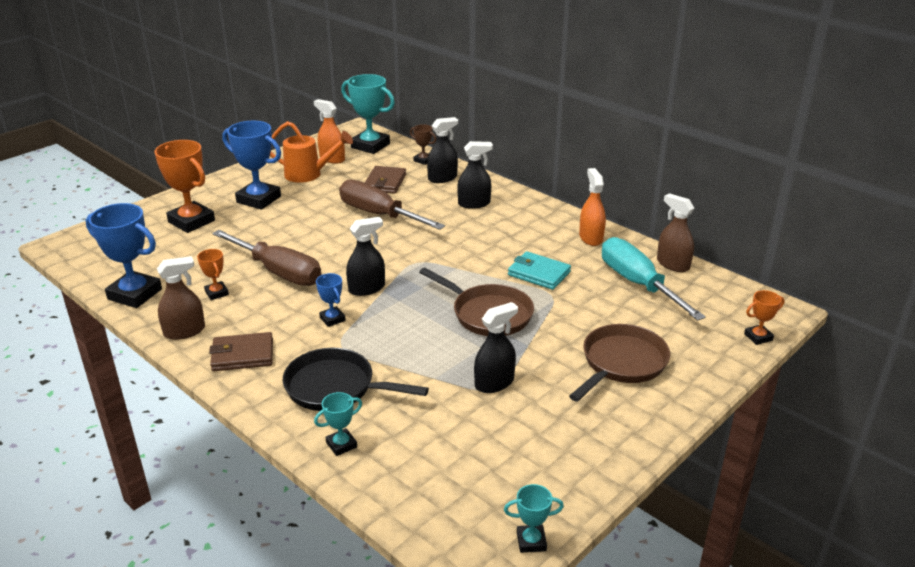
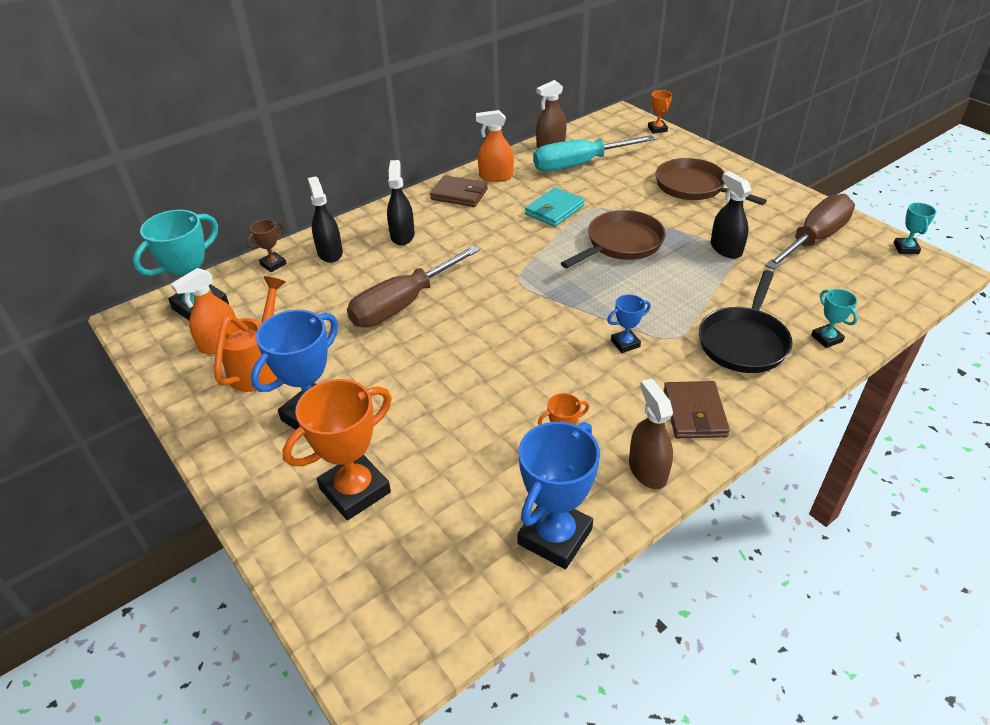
camera: 80 degrees left, 10 degrees up
(278, 272) = (519, 389): brown screwdriver -> brown screwdriver (813, 239)
(367, 288) = (567, 318): black spray bottle -> none
(385, 182) = (319, 297): brown wallet -> brown wallet (459, 194)

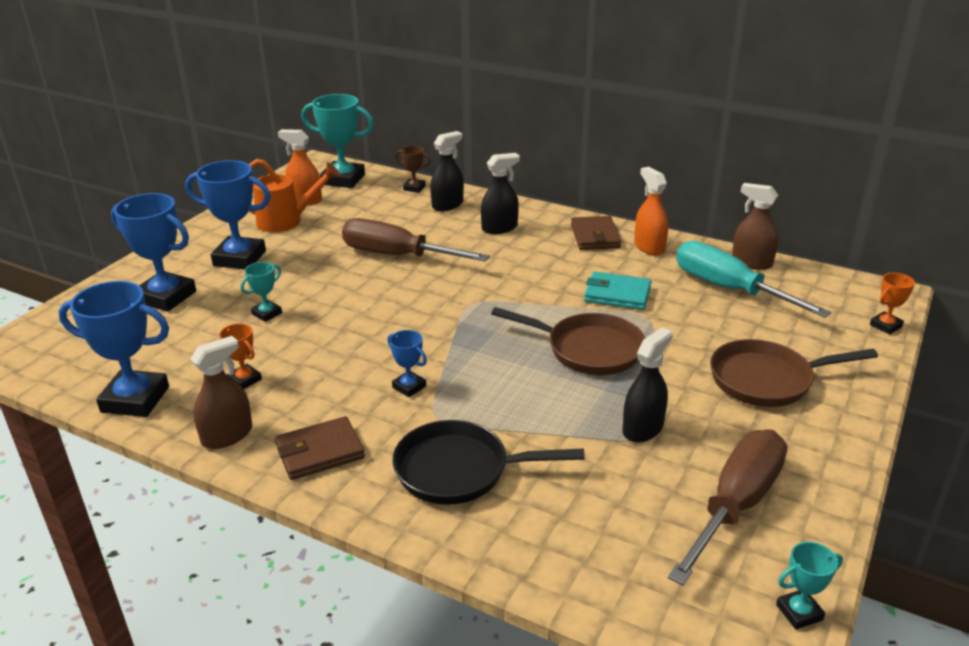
camera: 65 degrees right, 10 degrees down
(355, 490) = (166, 297): orange trophy -> blue trophy
(694, 187) = (767, 380): brown pan -> brown pan turned 120 degrees counterclockwise
(813, 239) = (735, 505): brown screwdriver -> brown screwdriver turned 75 degrees counterclockwise
(826, 338) = (507, 541): turquoise trophy -> turquoise trophy (267, 313)

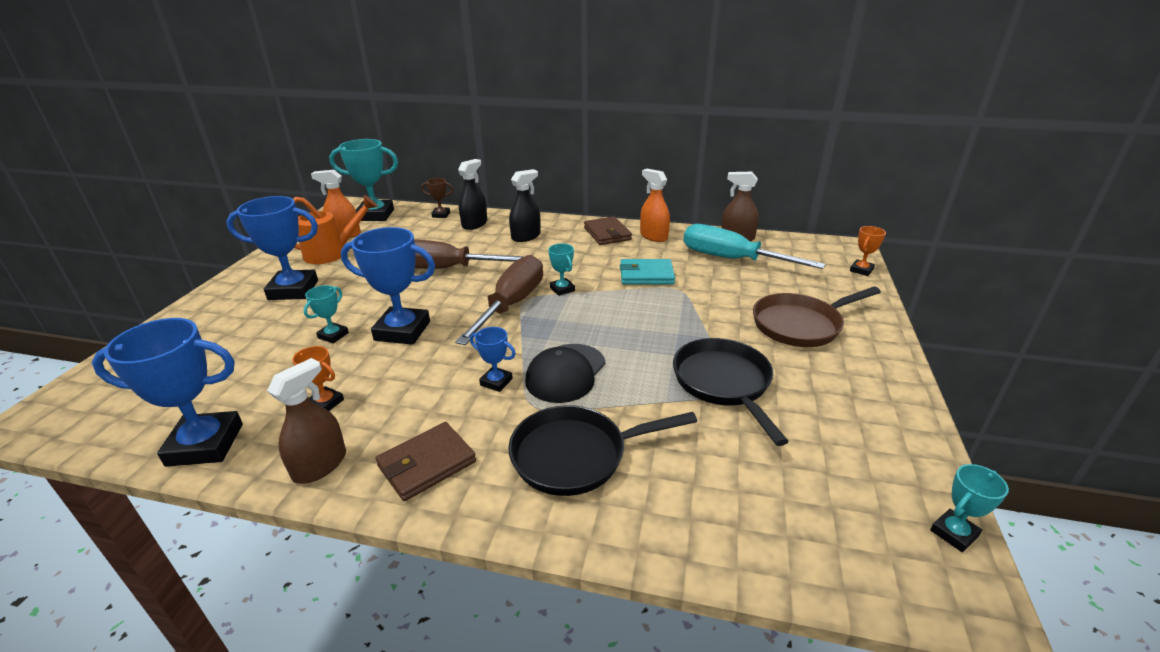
camera: 15 degrees left, 0 degrees up
(166, 297) = (223, 335): blue trophy -> blue trophy (402, 331)
(481, 389) = (565, 373): none -> black cap
(515, 298) = (562, 289): none -> turquoise trophy
(588, 350) = (644, 323): brown pan -> none
(643, 428) = (724, 383): black spray bottle -> black pan
(735, 505) = (839, 439): brown screwdriver -> brown screwdriver (511, 305)

